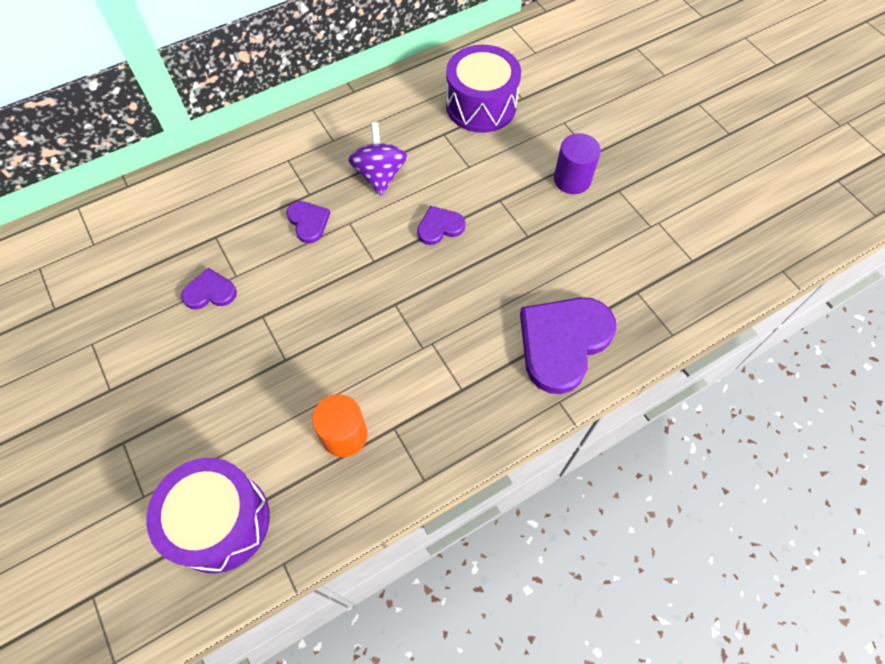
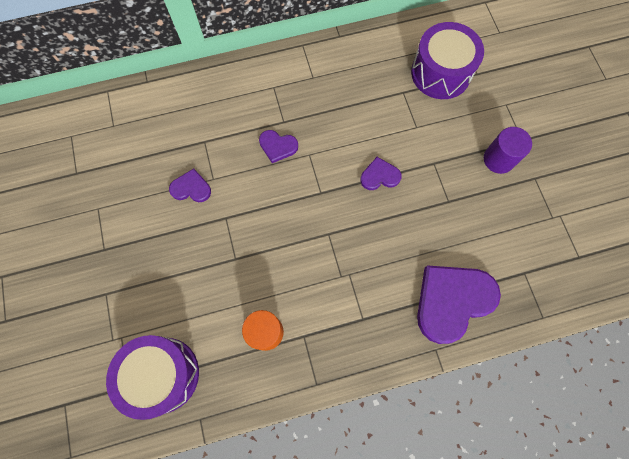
camera: 15 degrees right, 10 degrees up
(308, 222) = (278, 146): purple heart -> purple heart turned 120 degrees clockwise
(380, 175) = (343, 118): purple spinning top -> none

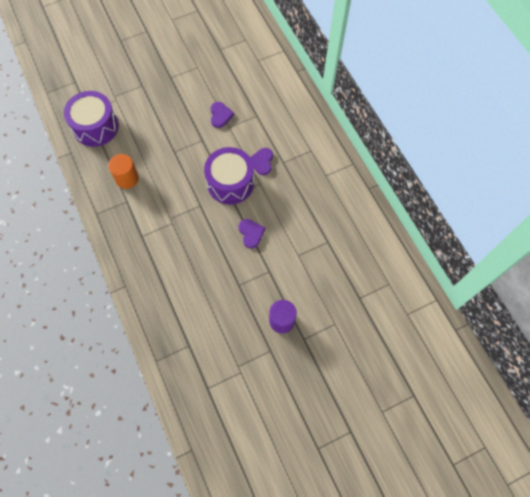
camera: 80 degrees right, 5 degrees down
(440, 73) = (352, 268): purple drum -> purple drum (230, 183)
(452, 301) = (161, 294): purple heart -> none

